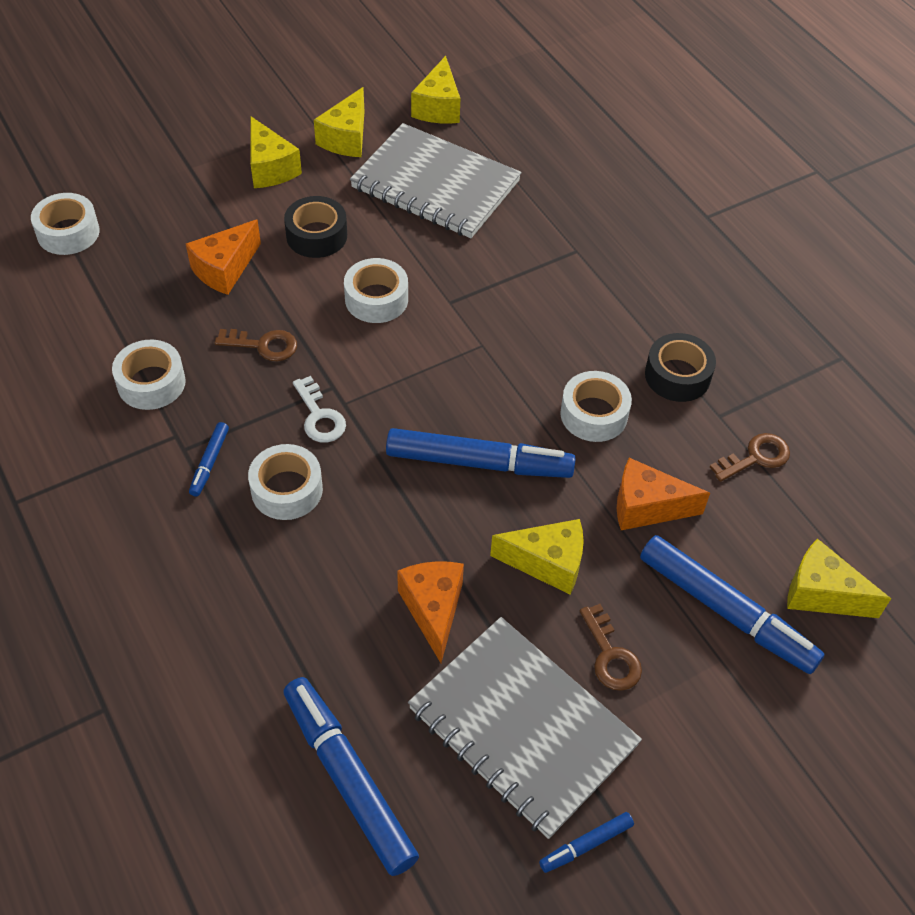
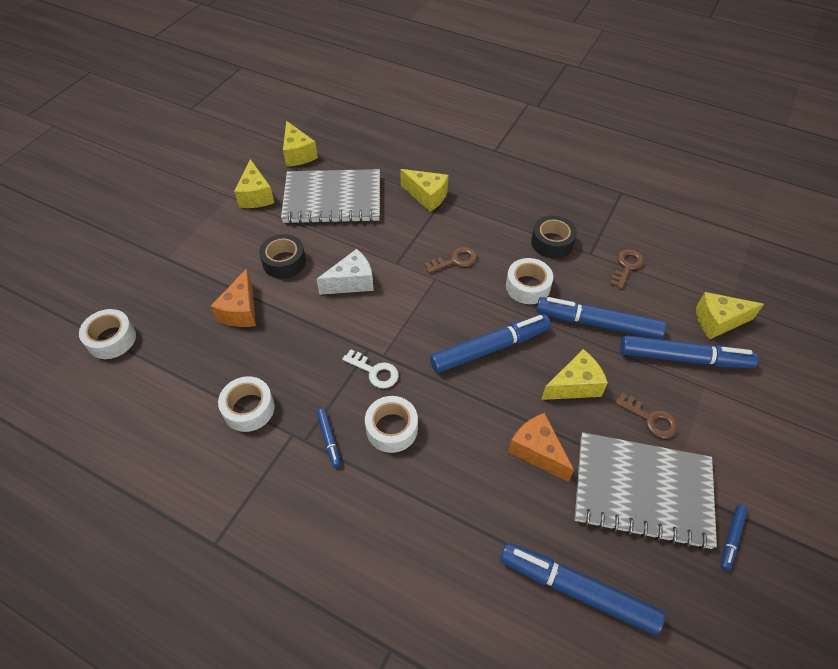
camera: 30 degrees left, 0 degrees up
(263, 345) = (304, 346): brown key -> brown key (455, 260)
(270, 168) = (221, 235): yellow cheese -> yellow cheese (427, 196)
(376, 299) = (352, 282): white tape -> white cheese
(646, 507) = (597, 323): orange cheese -> blue marker

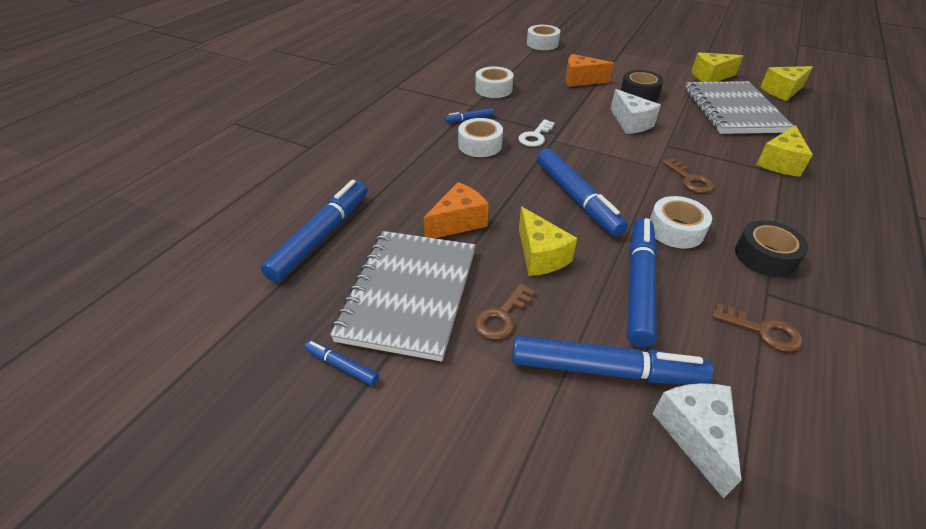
camera: 90 degrees right, 10 degrees down
(683, 358) = (605, 370): blue marker -> blue marker turned 90 degrees counterclockwise
(718, 321) = (695, 435): yellow cheese -> white cheese

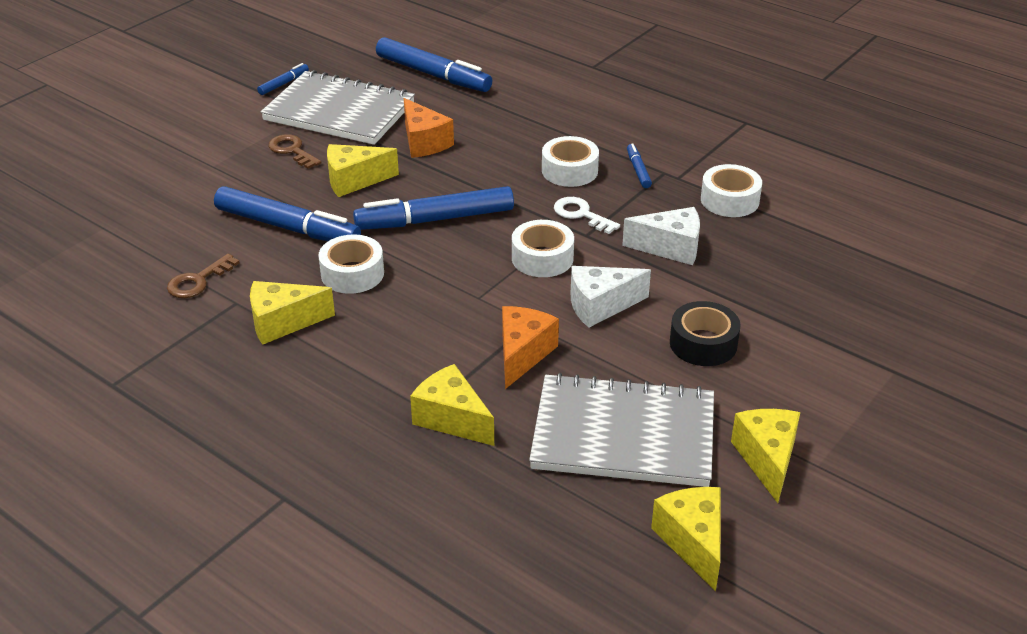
camera: 100 degrees right, 5 degrees down
(542, 44) = (927, 279): white tape -> white tape (542, 258)
(580, 80) = (758, 290): orange cheese -> orange cheese (523, 354)
(605, 370) = (212, 188): blue marker -> none
(689, 179) = (441, 316): brown key -> none
(695, 435) = (137, 213): white cheese -> white cheese (670, 248)
(765, 256) = (283, 322): black tape -> yellow cheese

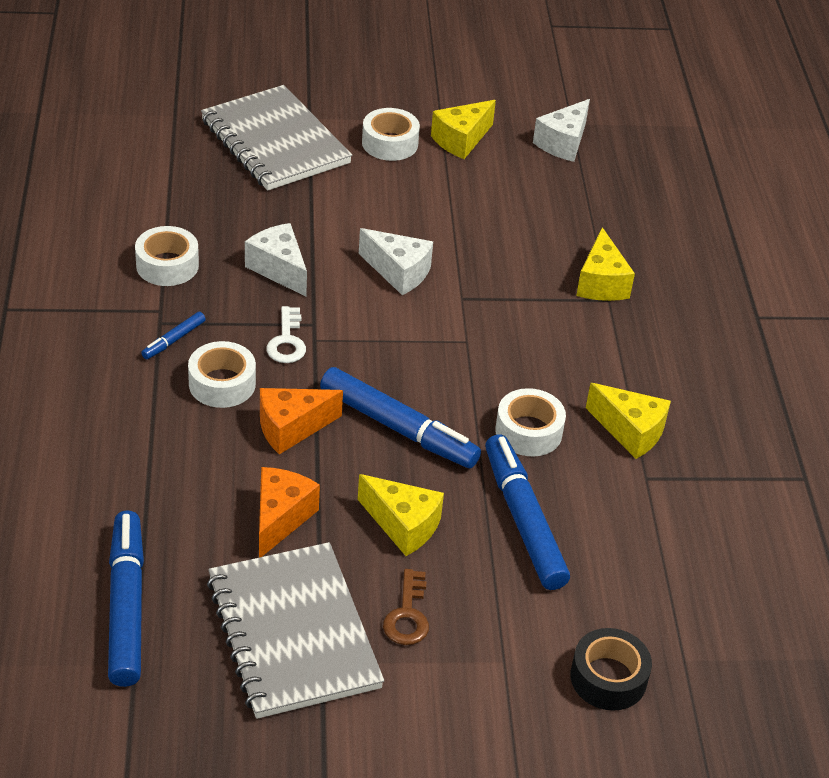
camera: 135 degrees left, 5 degrees up
(198, 281) = (656, 523): brown key -> none
(284, 84) = (284, 738): blue marker -> none
(523, 354) = (499, 284): orange cheese -> orange cheese (291, 428)
(542, 258) = (376, 332): white tape -> white tape (390, 143)
(623, 435) = (515, 203): grey notebook -> grey notebook (275, 142)
(693, 542) = (563, 143): yellow cheese -> white cheese
(703, 343) = (381, 206): black tape -> black tape (608, 678)

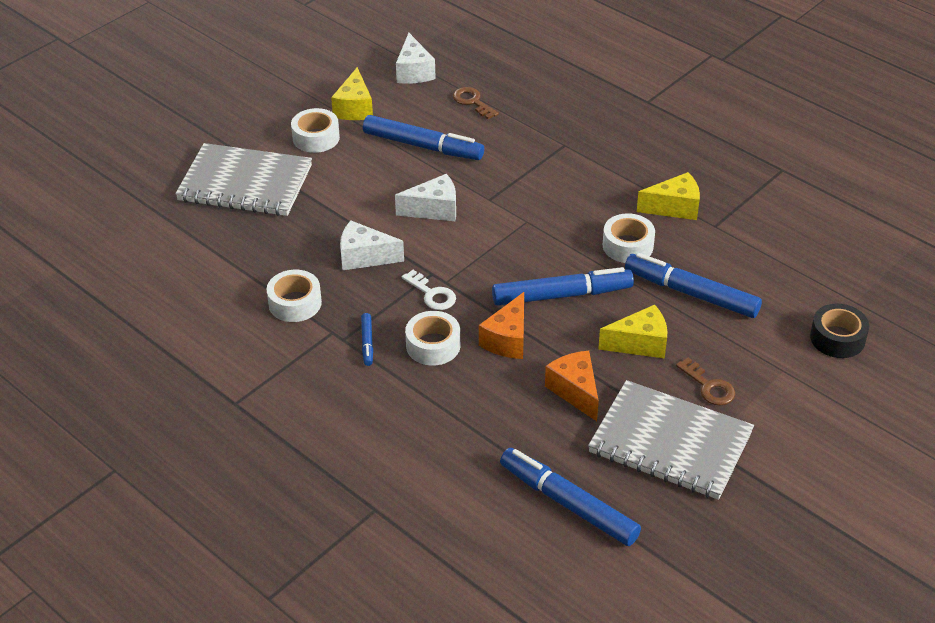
camera: 40 degrees left, 0 degrees up
(472, 212) = (423, 146): none -> blue marker
(578, 204) = (472, 102): none -> brown key
(601, 283) = (548, 138): yellow cheese -> none

